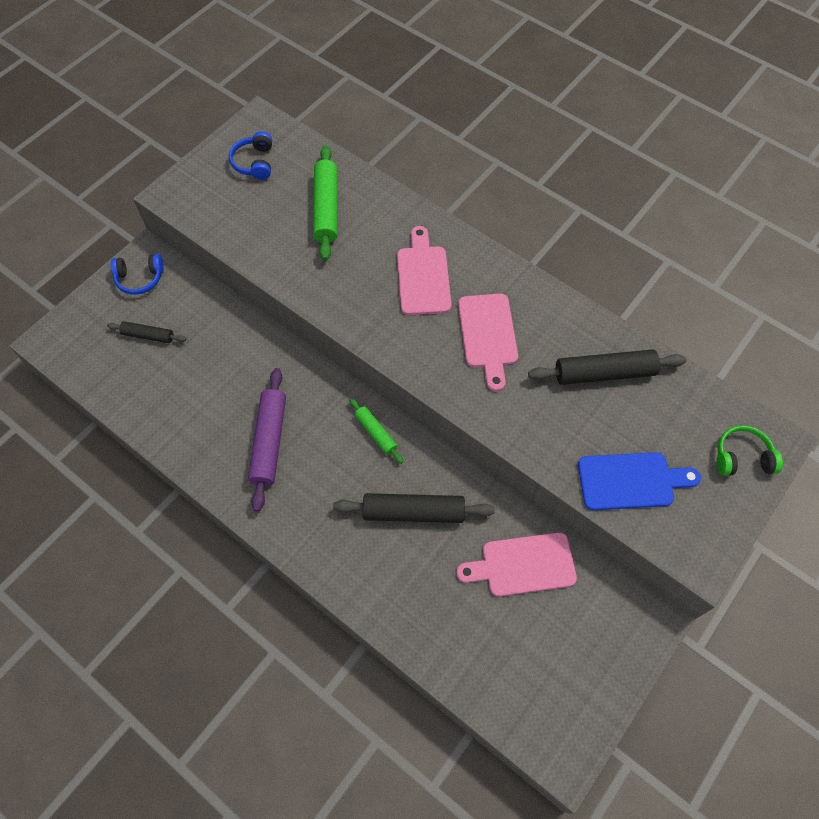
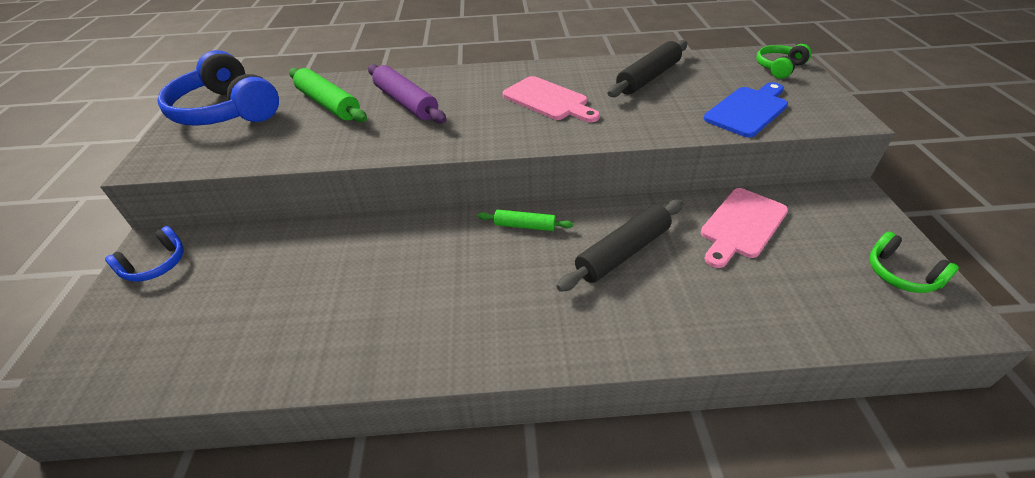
camera: 40 degrees left, 20 degrees down
(148, 335) = (207, 300): black rolling pin -> none
(254, 163) = (227, 111): blue headphones -> blue headphones, size x2.03
(269, 442) = (435, 294): purple rolling pin -> purple rolling pin (406, 102)
(423, 276) = (458, 98): pink cutting board -> none
(575, 698) = (900, 274): none -> green headphones

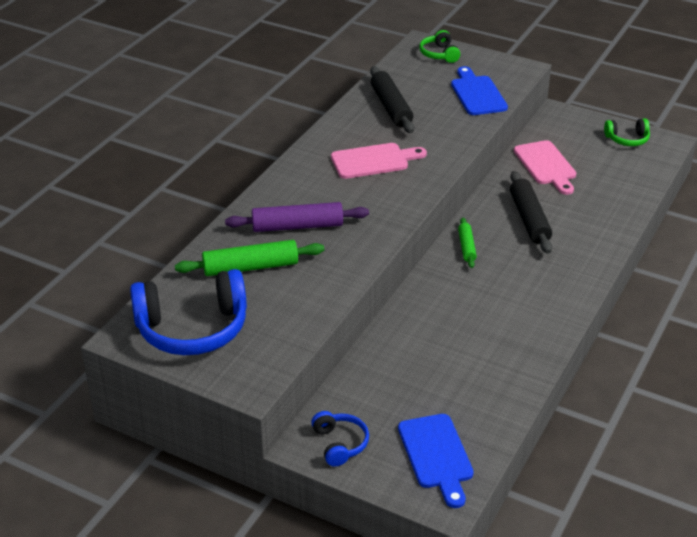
camera: 60 degrees left, 5 degrees down
(145, 343) = (436, 455): none -> blue cutting board
(525, 226) = (466, 247): green rolling pin -> green rolling pin turned 45 degrees counterclockwise

